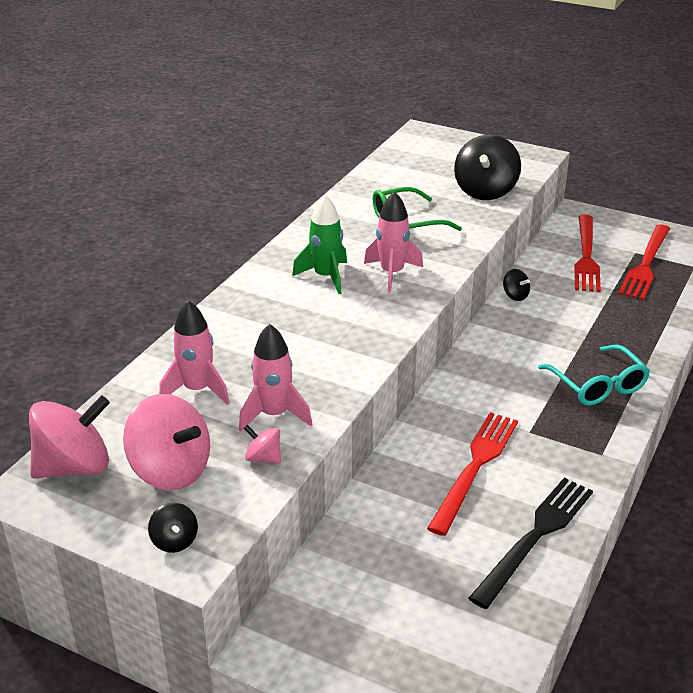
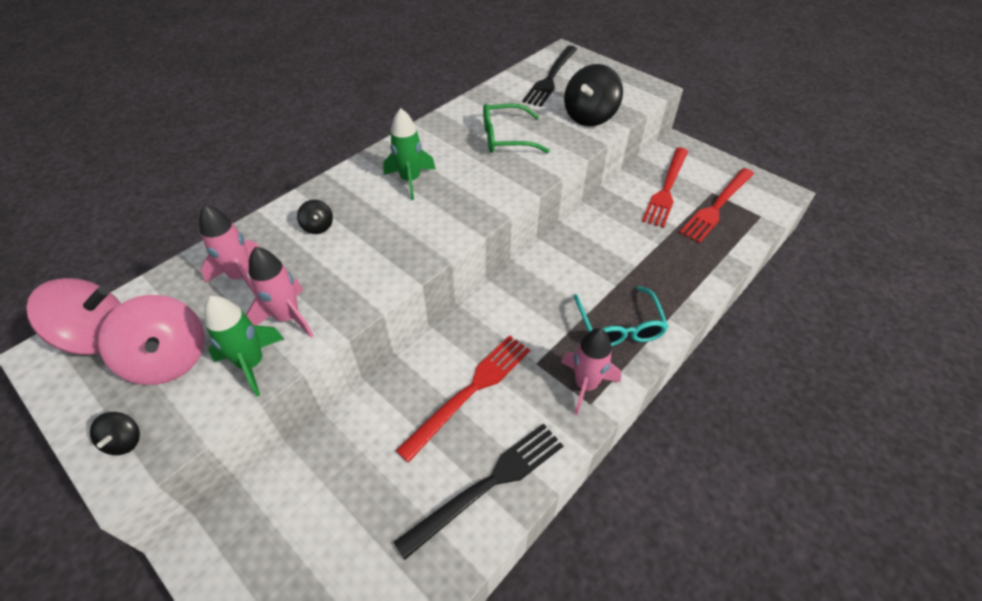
camera: 15 degrees right, 15 degrees up
(263, 458) = (252, 364): pink spinning top -> green rocket
(392, 273) = (467, 187): pink rocket -> pink rocket (585, 385)
(422, 159) = (551, 77): none -> black fork
(515, 296) = (587, 218): black spinning top -> black spinning top (318, 227)

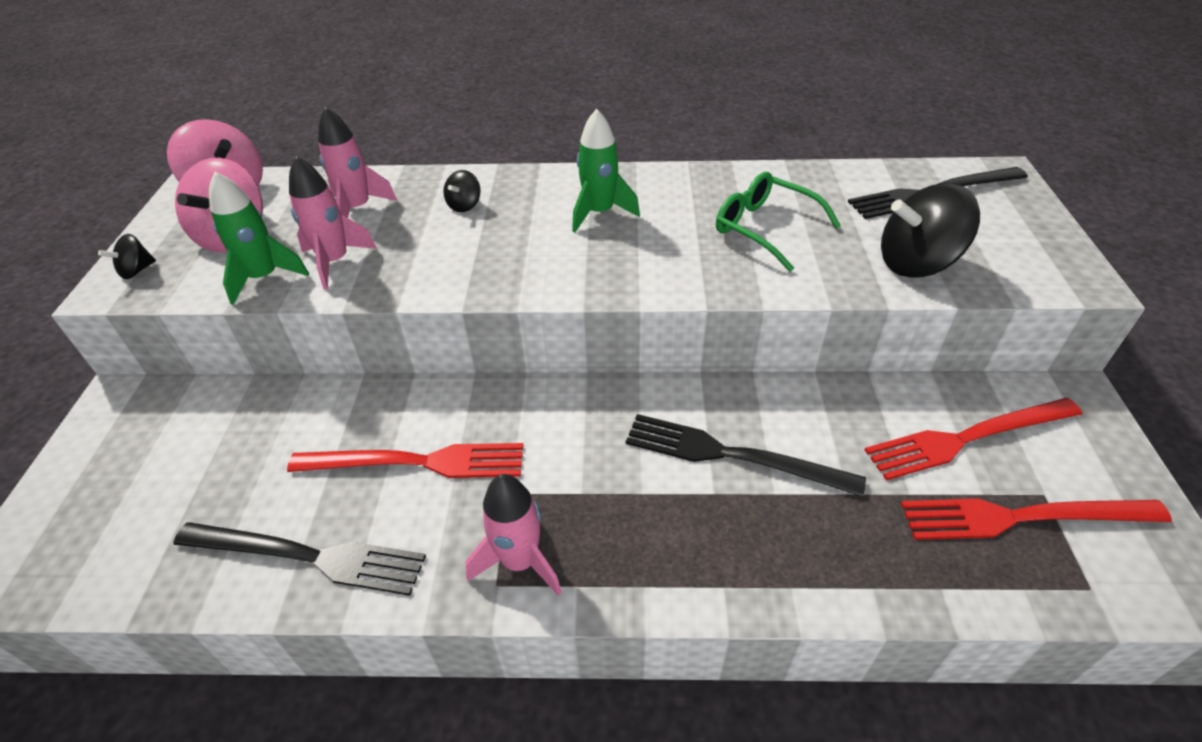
camera: 50 degrees right, 5 degrees down
(601, 263) = (733, 455): none -> black fork
(619, 326) = (649, 539): turquoise glasses -> none

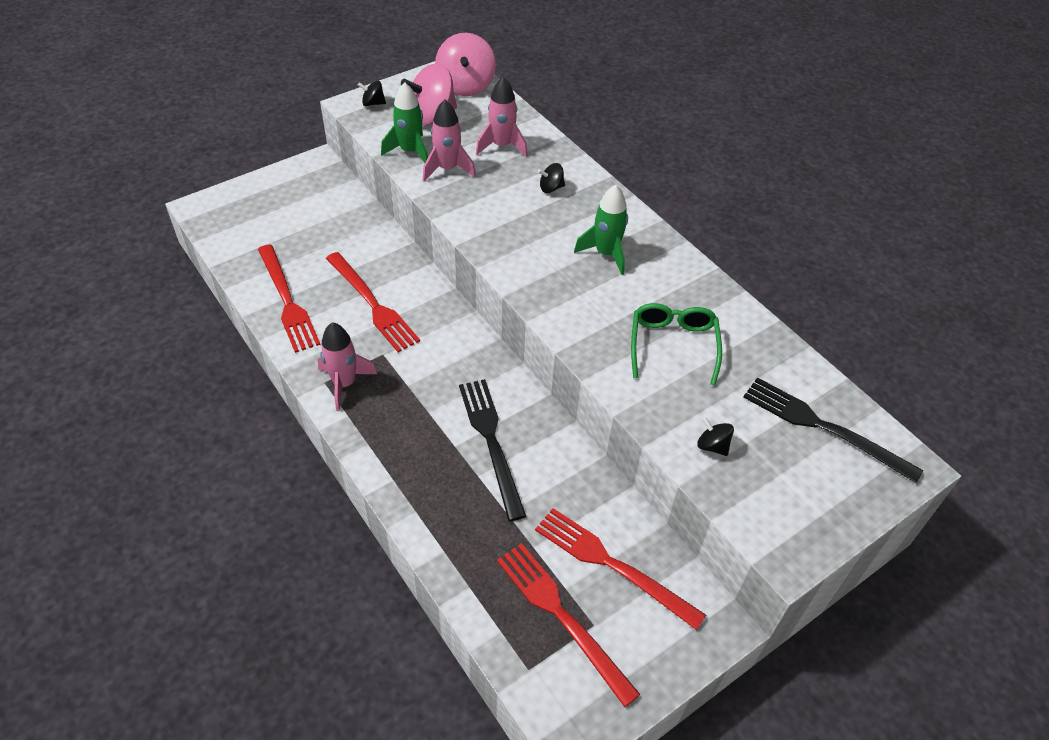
camera: 50 degrees right, 5 degrees up
(306, 556) = (287, 300): black fork -> red fork
(916, 263) = (712, 446): black spinning top -> black spinning top, size x0.47

